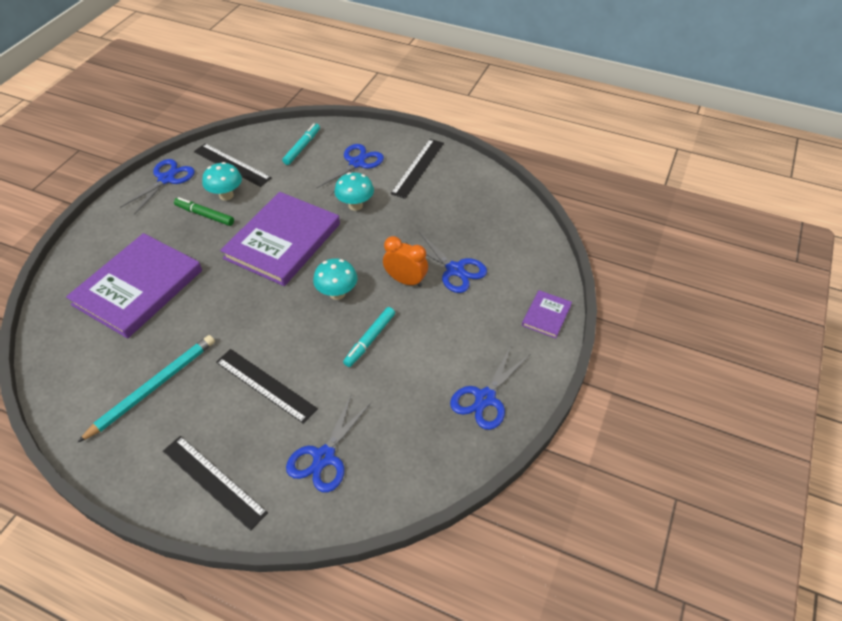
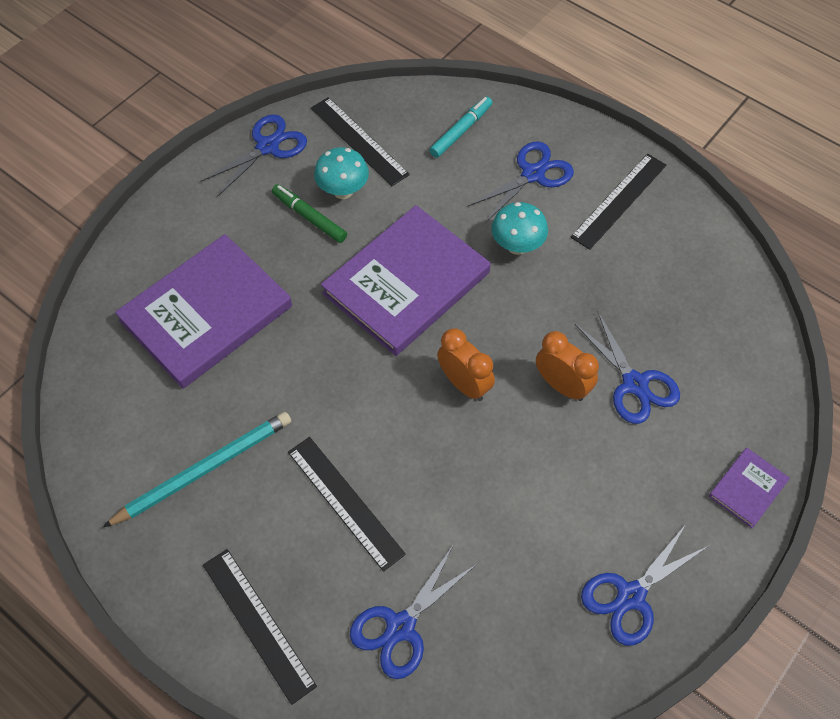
camera: 15 degrees right, 10 degrees up
(337, 293) = (464, 384): turquoise mushroom -> orange clock
(370, 340) = (494, 467): turquoise marker -> none

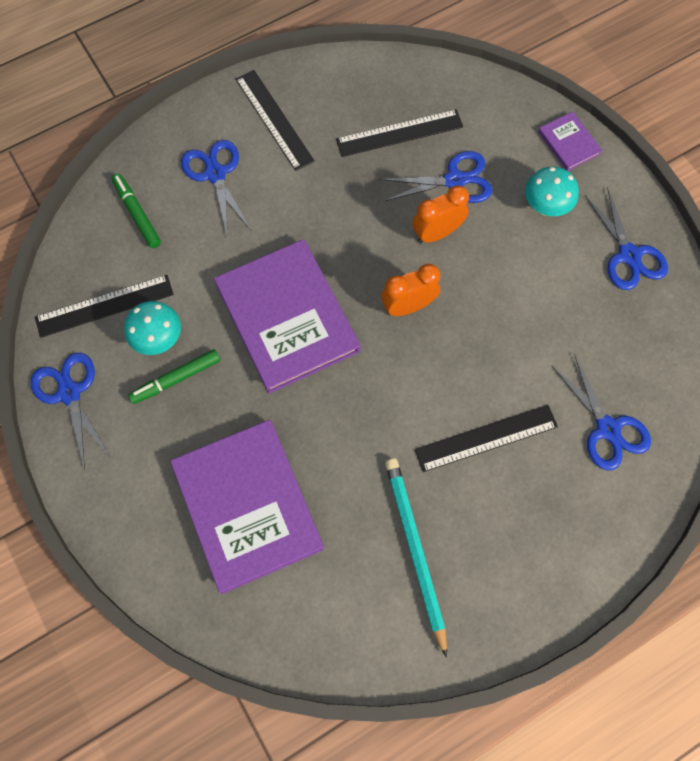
camera: 70 degrees left, 10 degrees up
(257, 624) = (574, 542): black ruler -> black ruler (399, 133)
(461, 131) = (137, 214): turquoise marker -> green marker
(517, 246) = (286, 215): turquoise mushroom -> turquoise mushroom (545, 207)

